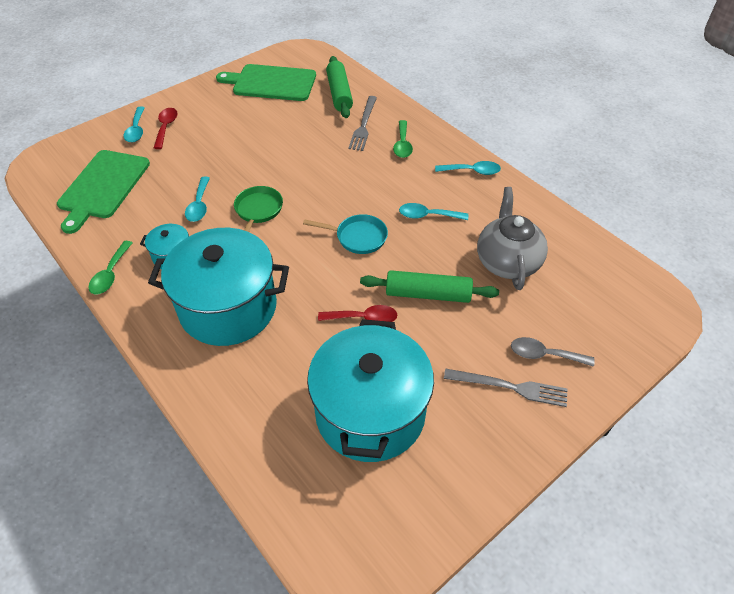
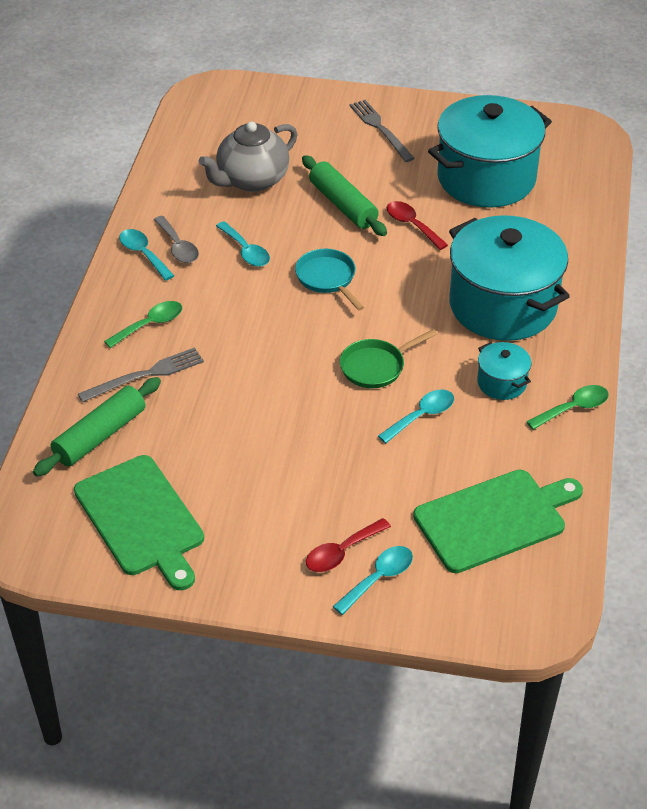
camera: 130 degrees left, 5 degrees down
(544, 355) = (330, 125): grey spoon -> grey spoon (178, 247)

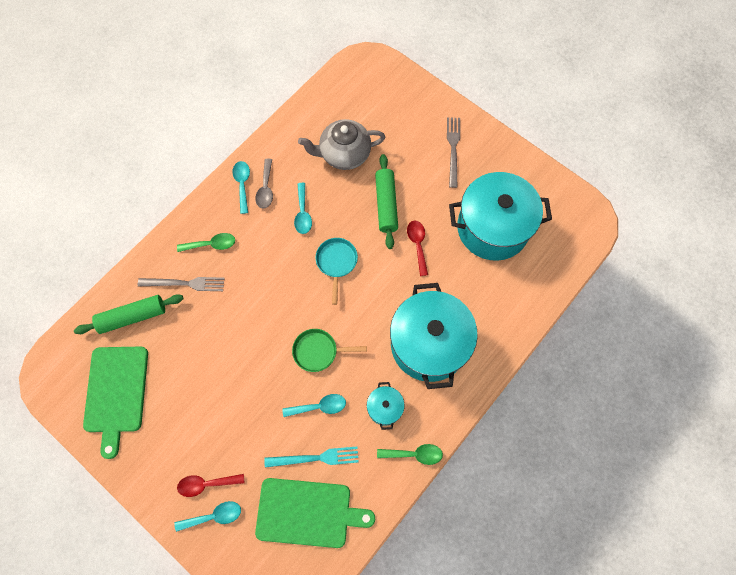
camera: 30 degrees right, 25 degrees up
(459, 465) = (315, 458): none -> turquoise fork

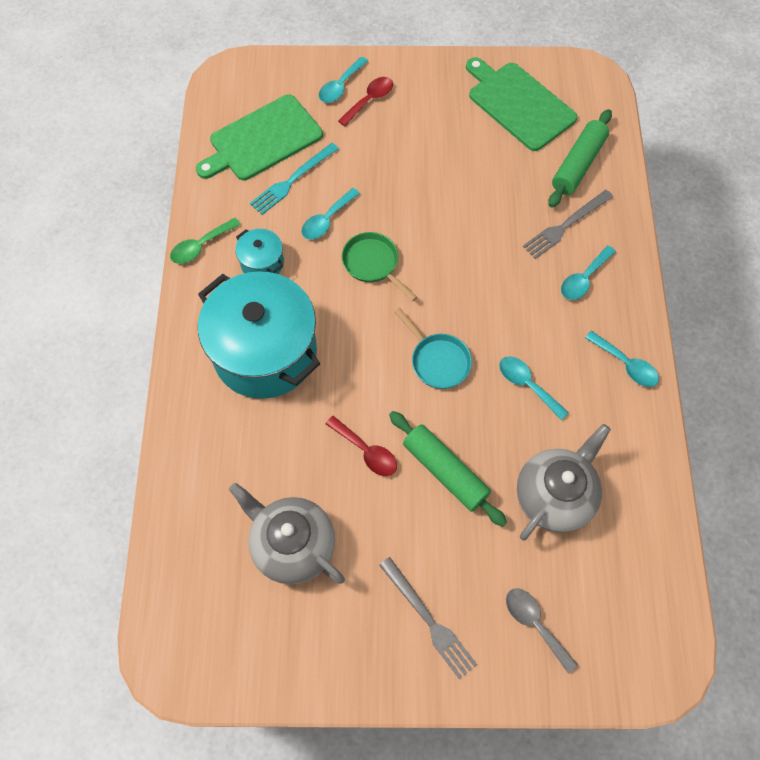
camera: 140 degrees right, 5 degrees down
(211, 244) = (583, 279): green spoon -> turquoise spoon
(266, 189) = (596, 380): grey spoon -> grey spoon (534, 624)
(318, 351) = (373, 264): green pan -> green pan turned 90 degrees counterclockwise
(492, 228) = (292, 545): turquoise pot -> grey teapot

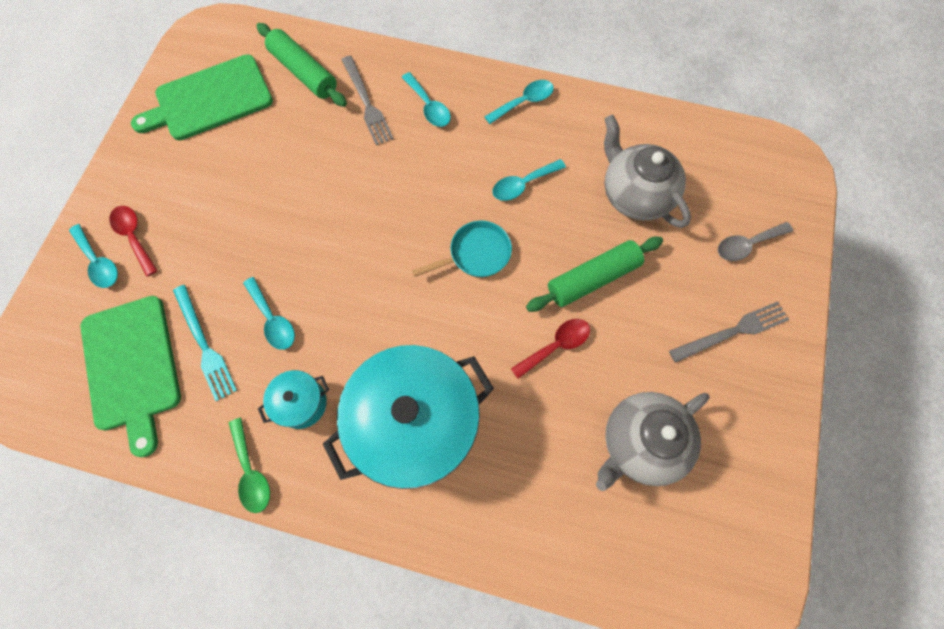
camera: 75 degrees left, 5 degrees up
(373, 264) = (345, 286): green pan -> none

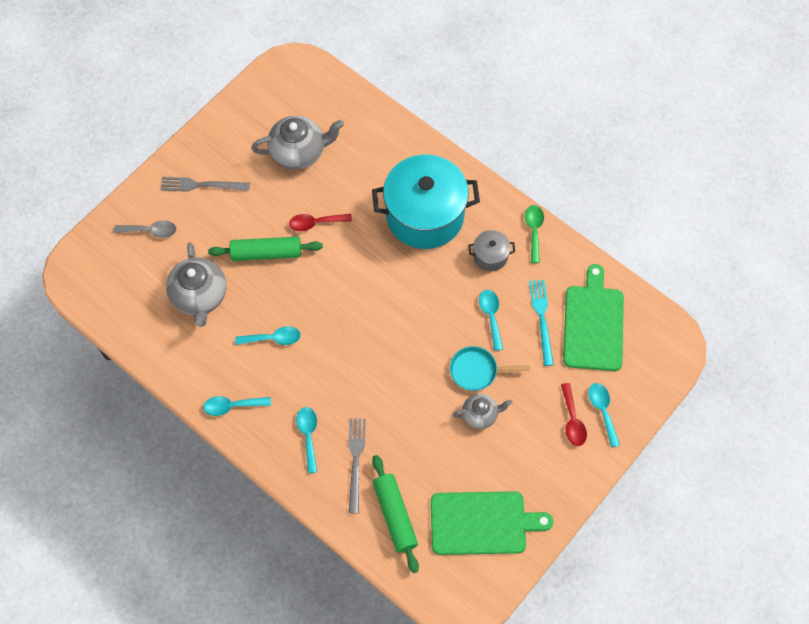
camera: 155 degrees left, 5 degrees down
(247, 200) = (480, 415): none -> grey teapot
(301, 403) = (490, 256): turquoise pot -> grey pot
(476, 254) = (334, 302): turquoise pan -> turquoise pan (477, 371)

